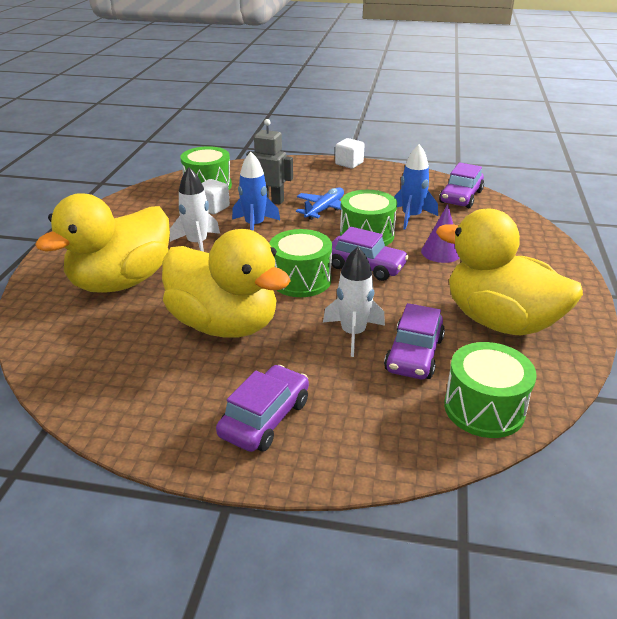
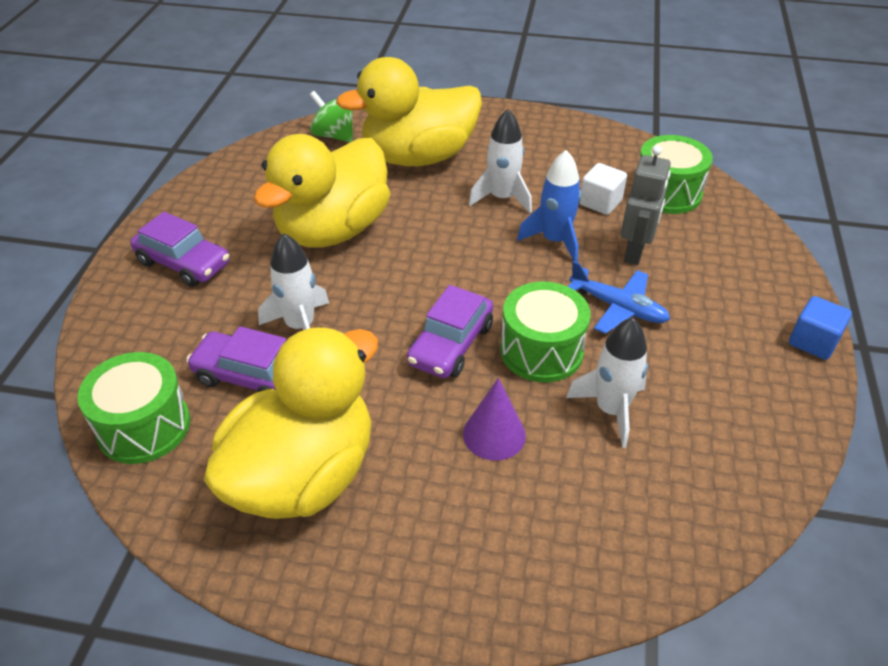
camera: 90 degrees right, 10 degrees up
(57, 333) = (334, 135): none -> green spinning top
(122, 282) = (418, 157): yellow duck -> yellow duck turned 60 degrees counterclockwise
(300, 280) = (418, 284): green drum -> none
(349, 163) = (813, 342): white cube -> blue cube
(411, 217) = (611, 410): blue rocket -> white rocket
(461, 197) = (712, 495): purple car -> none

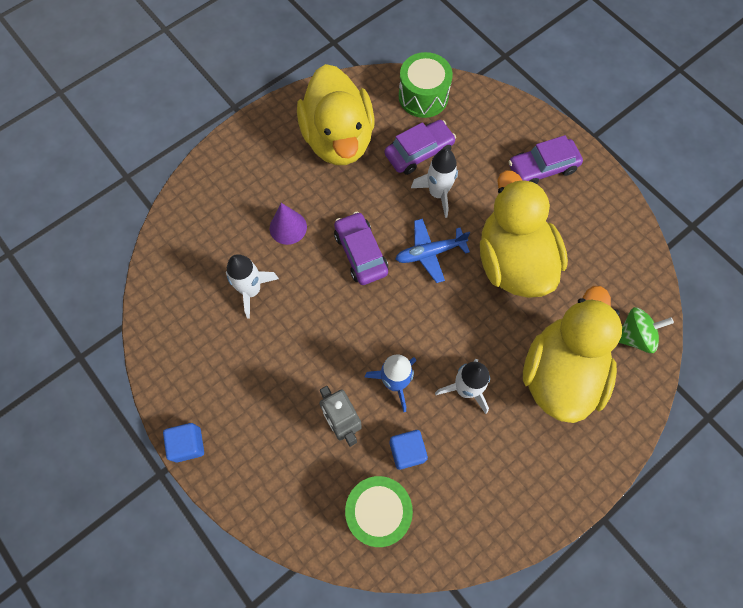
camera: 130 degrees right, 25 degrees up
(541, 351) = (316, 293): green drum -> none
(600, 202) = (407, 451): white cube -> blue cube
(618, 307) = (309, 363): blue plane -> blue plane (429, 253)

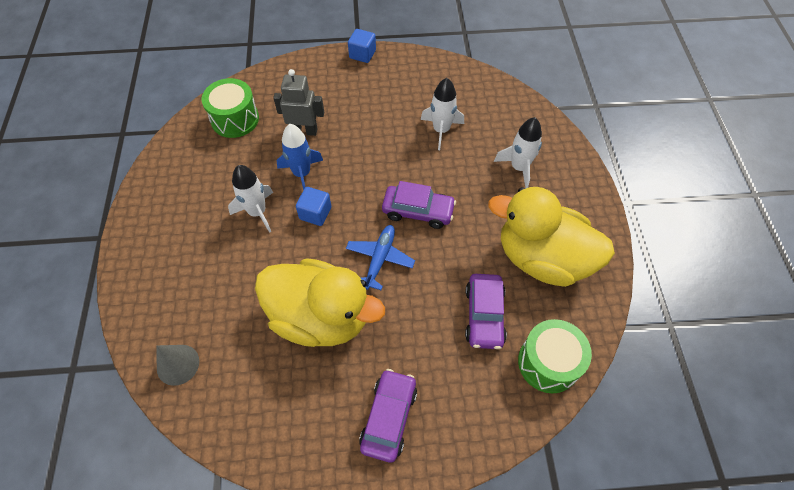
camera: 125 degrees right, 10 degrees down
(288, 227) = (477, 177): purple cone -> none
(407, 451) = (253, 154): blue cube -> blue cube (315, 213)
(437, 193) = (430, 302): white rocket -> white rocket (519, 168)
(560, 373) = (207, 283): yellow duck -> none
(634, 336) = (178, 364): green spinning top -> grey cone

